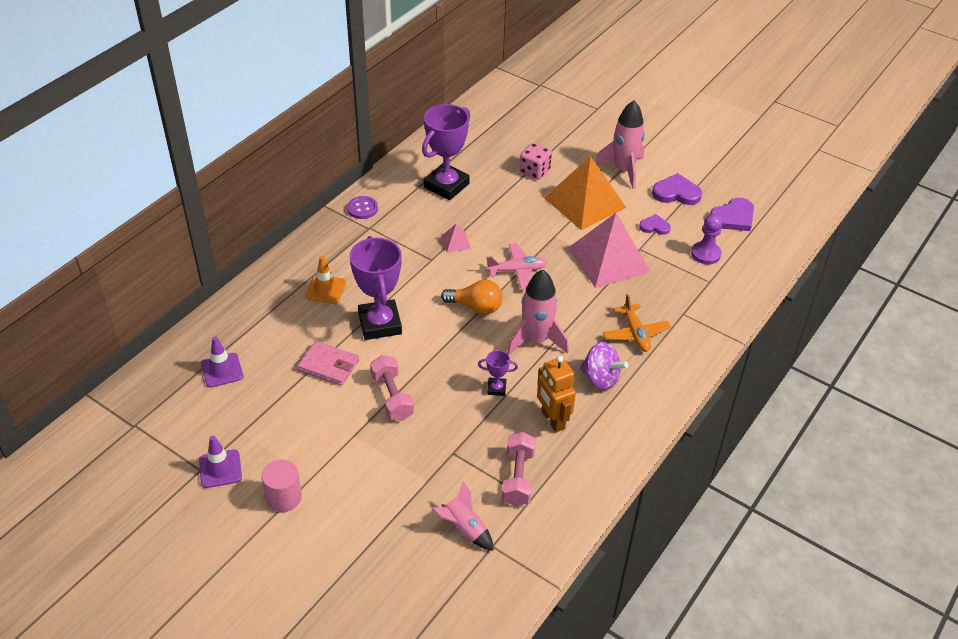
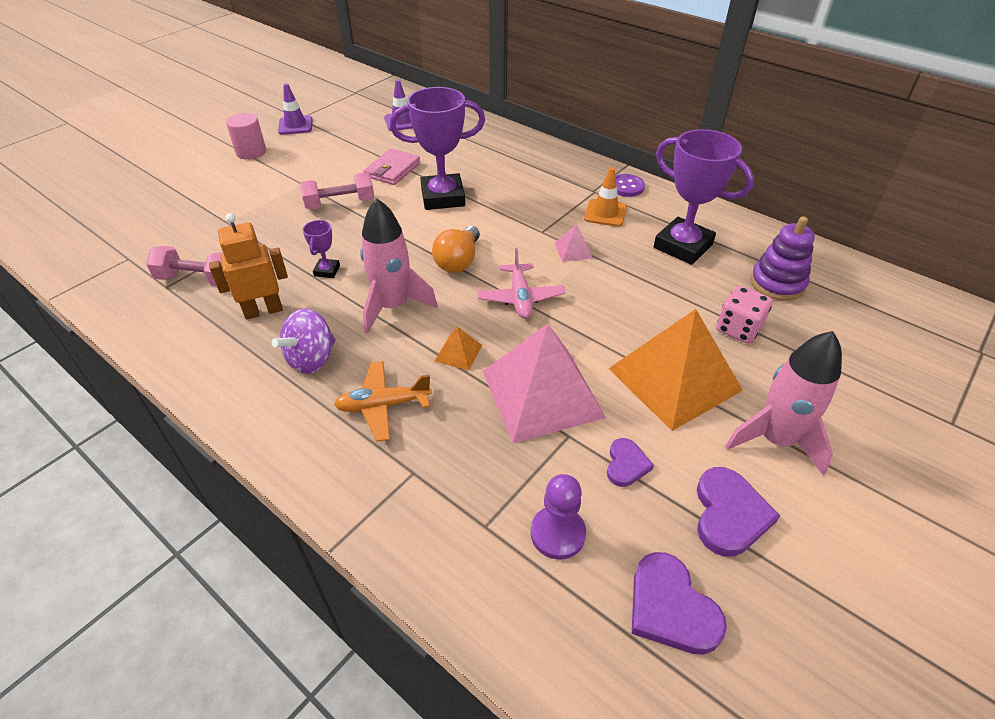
camera: 95 degrees right, 0 degrees up
(325, 289) = (497, 167): orange traffic cone -> orange traffic cone (605, 213)
(464, 528) = (159, 242): pink rocket -> none
(486, 148) = (777, 283): none -> purple stacking toy
(580, 300) = (458, 353): none -> orange pyramid

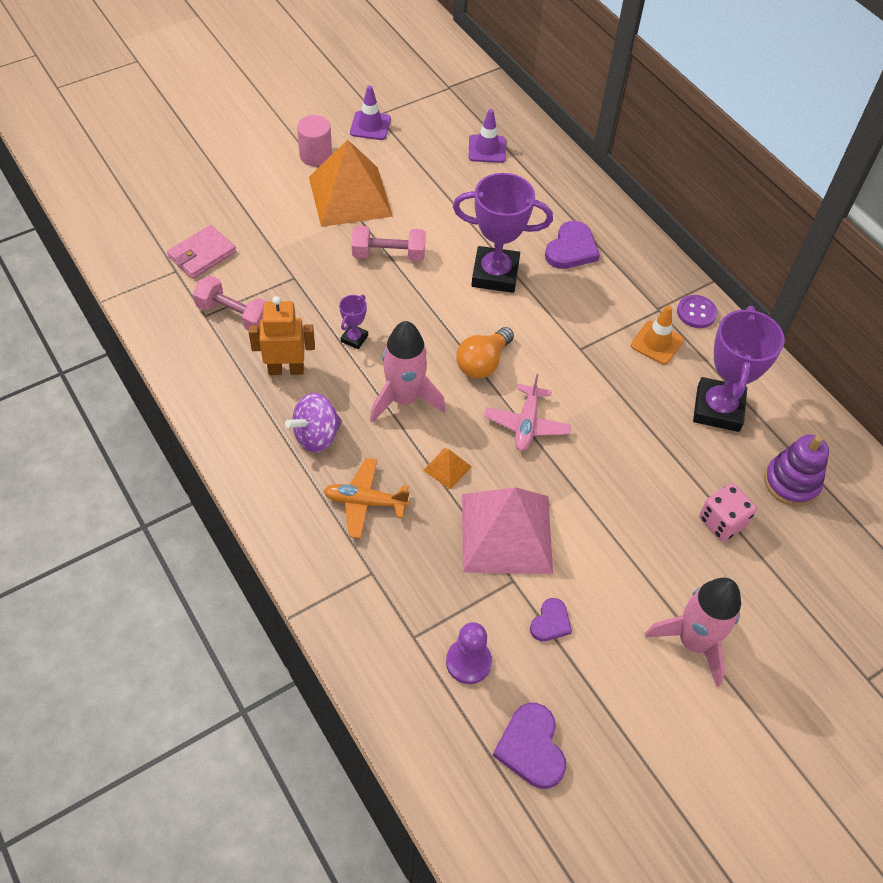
camera: 15 degrees right, 10 degrees up
(392, 170) = (455, 221): pink wallet -> pink wallet (202, 254)
(573, 250) = (602, 381): pink pyramid -> none
(674, 379) = (633, 556): orange pyramid -> orange pyramid (350, 196)
(683, 246) = (718, 409): purple trophy -> purple trophy turned 45 degrees clockwise
(729, 514) = (616, 692): purple heart -> purple heart (571, 249)

